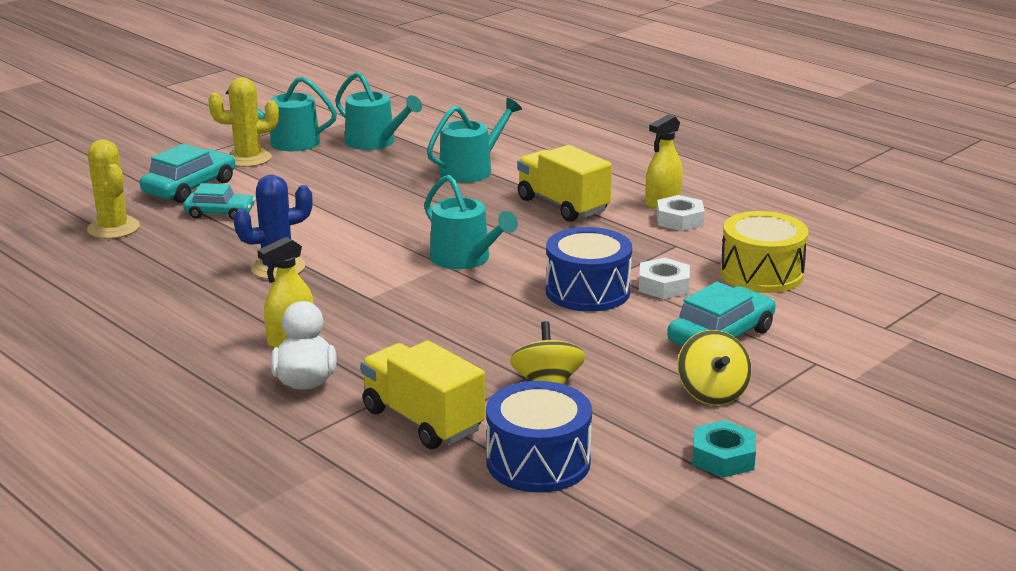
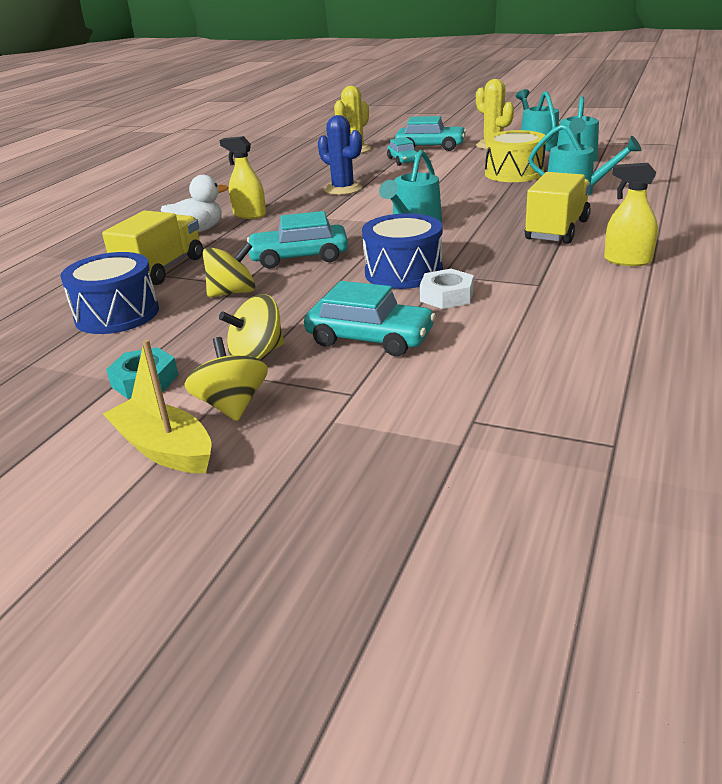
camera: 70 degrees right, 5 degrees up
(484, 333) = (299, 257): none -> turquoise car
(679, 220) = (598, 274): white nut -> none
(761, 273) = (527, 331): yellow drum -> yellow drum (514, 173)
(802, 418) = (232, 405): none -> yellow spinning top
(857, 458) = (164, 449): none -> yellow boat

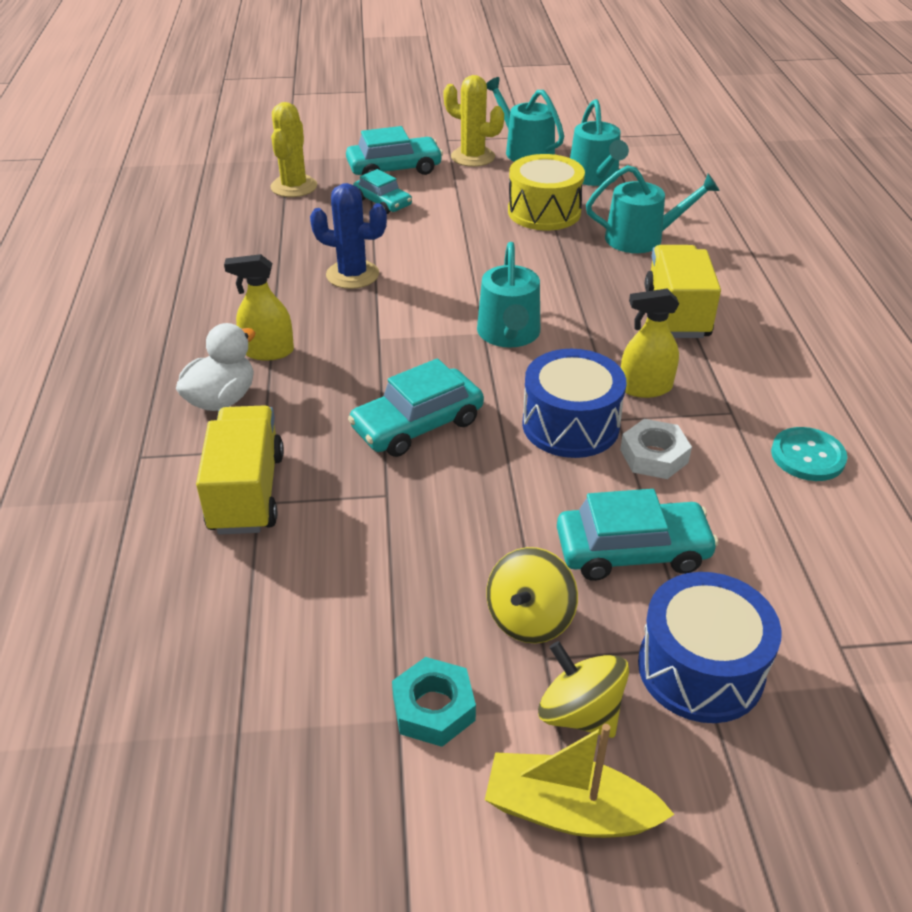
camera: 30 degrees left, 10 degrees up
(117, 314) = (270, 598): blue drum -> blue drum (700, 668)
(233, 293) = (393, 514): yellow spinning top -> none
(576, 316) = (807, 456): none -> turquoise button
(627, 260) = (786, 352): yellow spray bottle -> yellow spray bottle (645, 388)

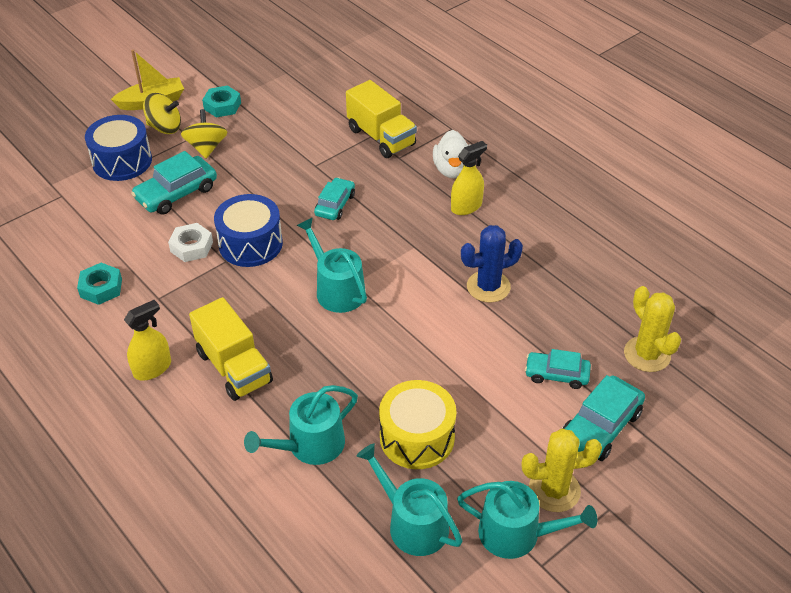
camera: 145 degrees right, 5 degrees up
(417, 425) = (335, 205): turquoise car -> turquoise car, size x0.66
(645, 388) = (221, 290): yellow spray bottle -> yellow spray bottle (152, 368)
(807, 456) = (101, 288): turquoise button -> turquoise nut

